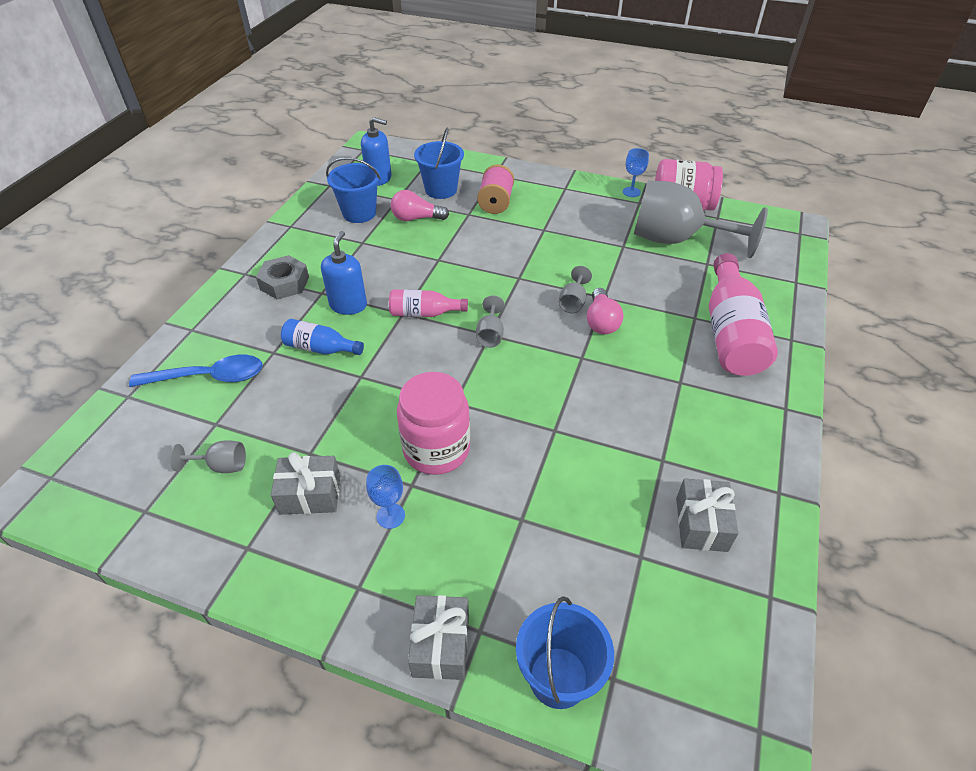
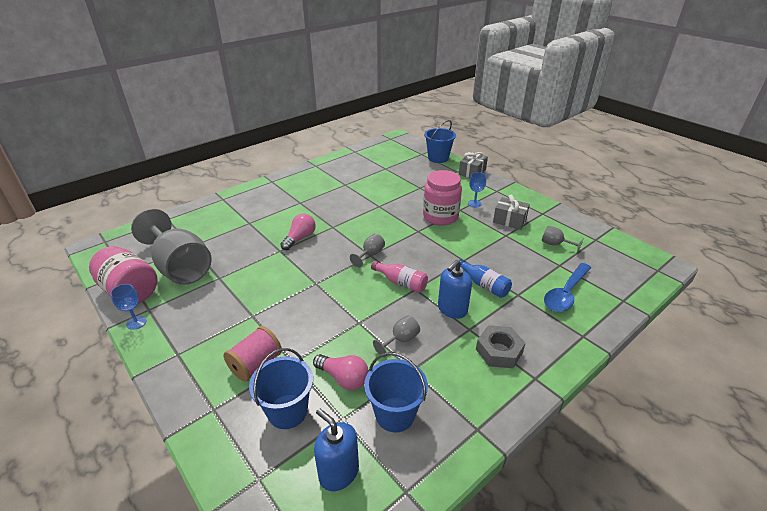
camera: 150 degrees left, 10 degrees down
(209, 377) = (565, 293): blue spoon -> blue spoon turned 75 degrees counterclockwise
(573, 302) = (301, 254): grey goblet -> grey goblet (400, 340)
(701, 524) = (354, 168): grey gift -> none
(731, 333) = (244, 210): pink bottle -> none

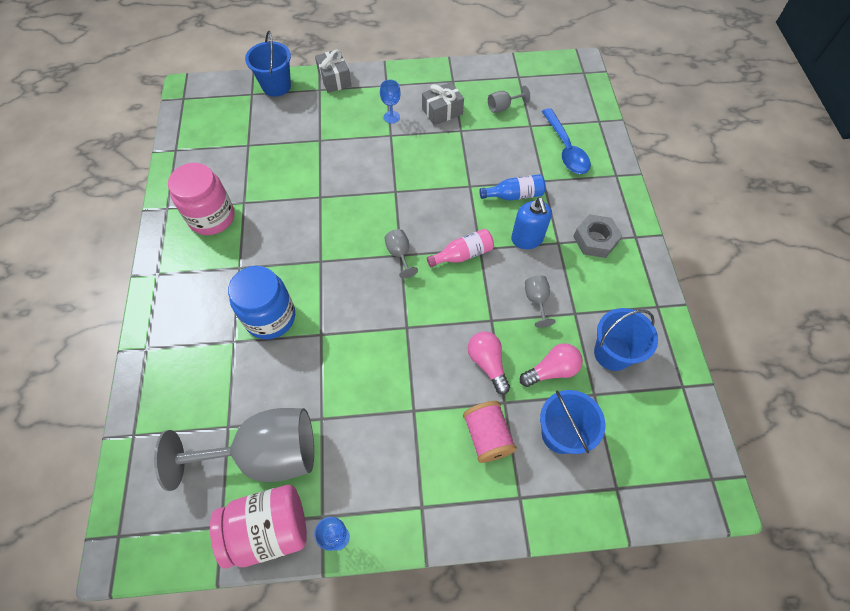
camera: 55 degrees left, 25 degrees up
(275, 227) = (270, 317): none -> blue jar
(300, 238) = (315, 303): pink light bulb -> pink light bulb (487, 363)
(338, 472) = (643, 424): blue soap dispenser -> none
(440, 217) = (388, 158): pink jar -> pink jar (212, 217)

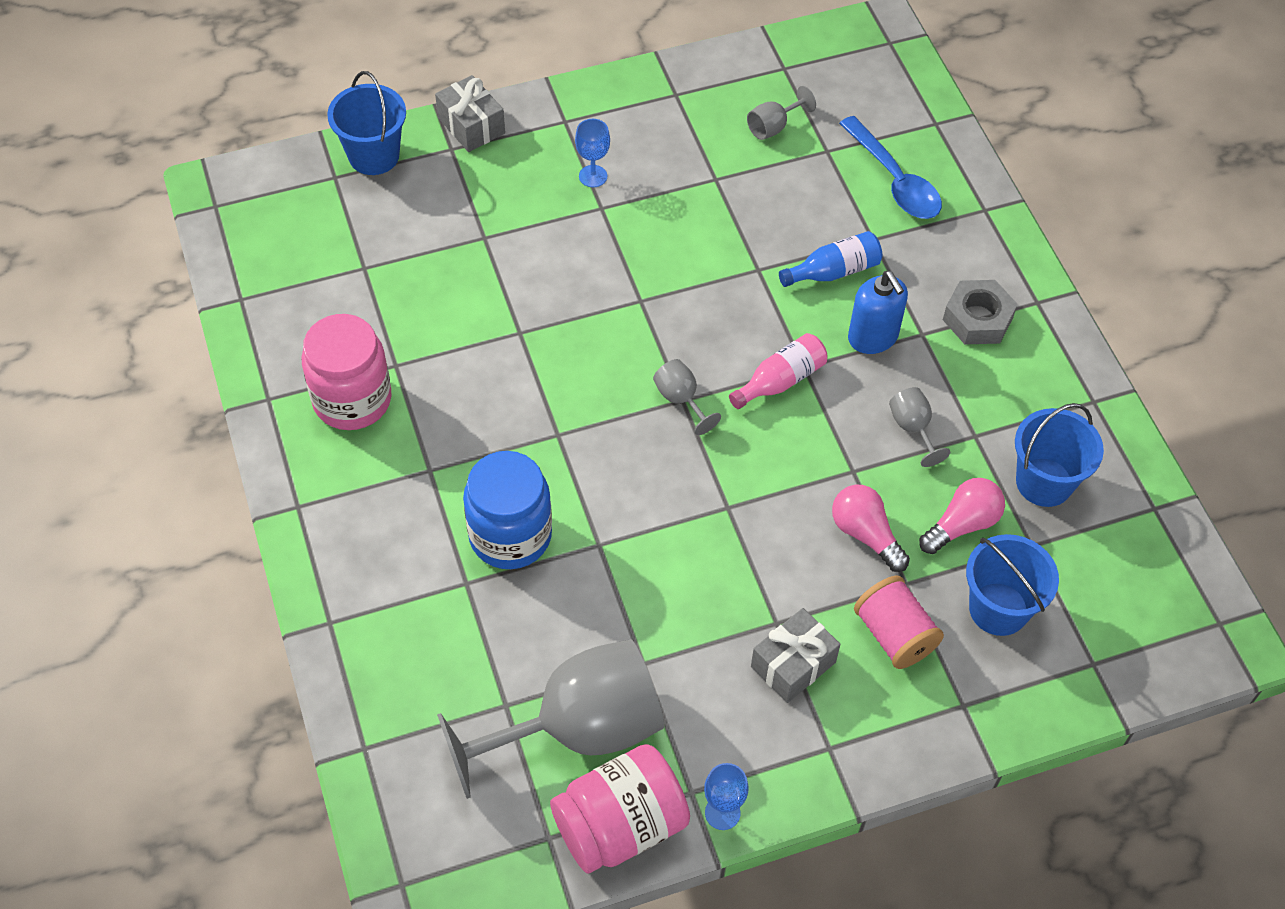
camera: 15 degrees left, 5 degrees down
(442, 111) = (675, 152): grey gift -> grey gift (793, 664)

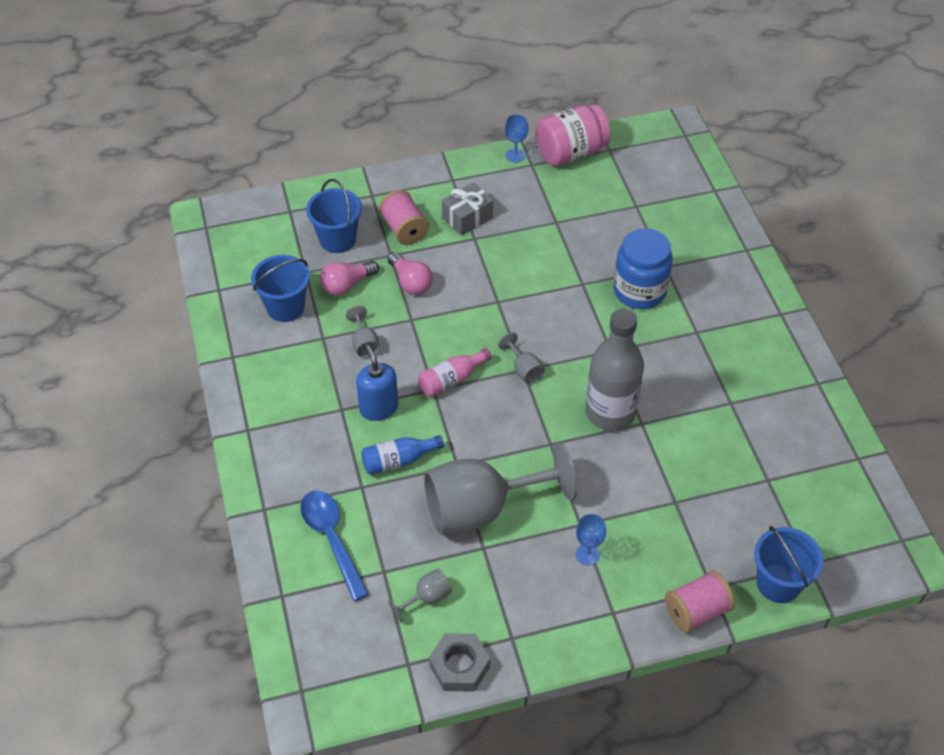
camera: 175 degrees left, 5 degrees down
(352, 400) = (758, 379): pink jar -> none
(471, 125) = (696, 611): grey gift -> pink spool
(561, 344) = (610, 412): none -> grey bottle
(577, 730) = (594, 193): grey goblet -> grey goblet (482, 509)
(977, 318) = (297, 418): grey nut -> grey nut (459, 666)

